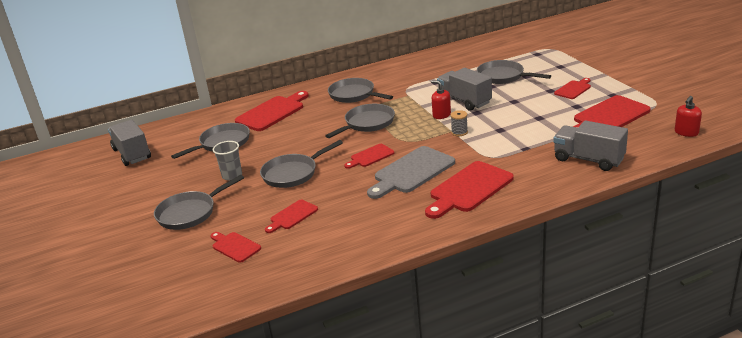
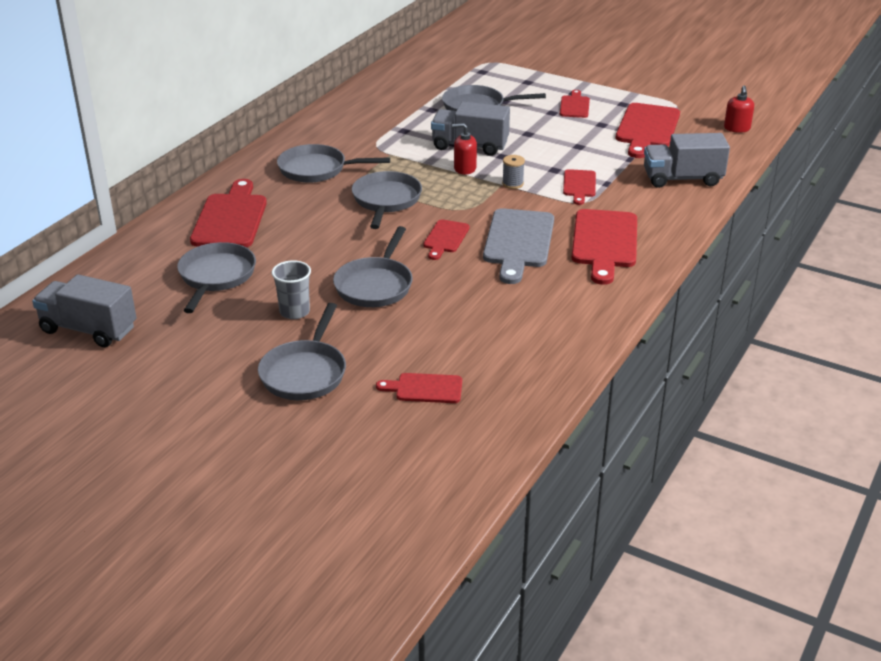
camera: 40 degrees left, 5 degrees up
(292, 216) = (446, 332): red cutting board -> red cutting board (579, 185)

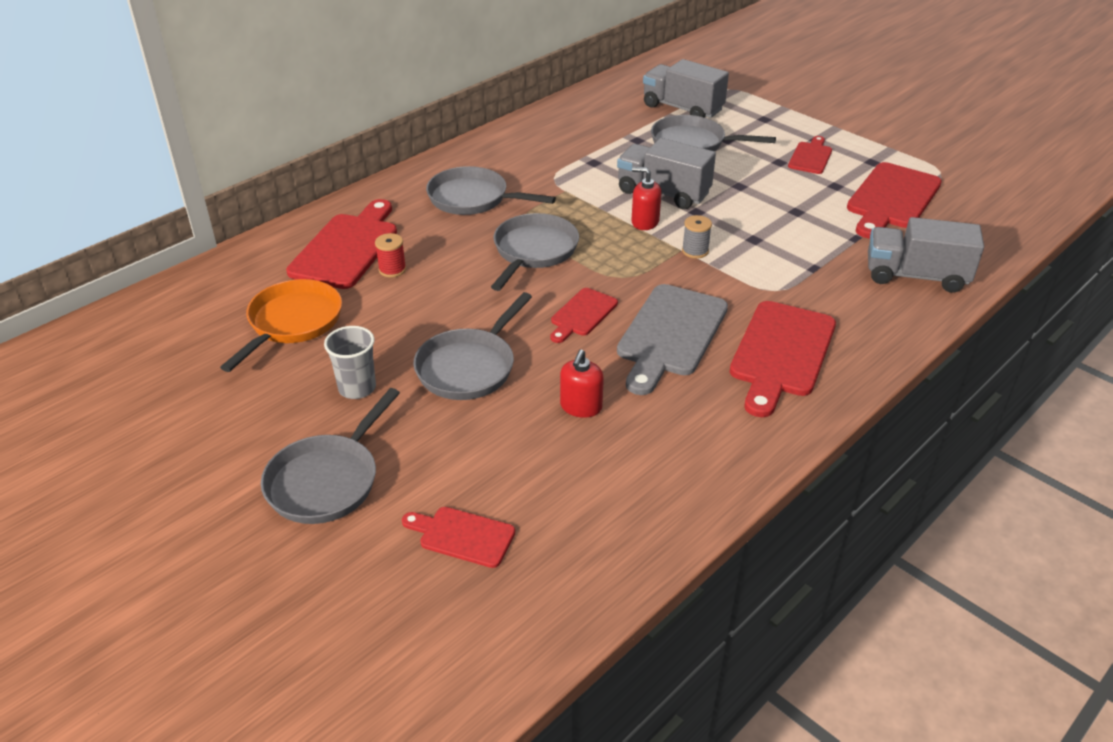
camera: 15 degrees right, 5 degrees up
(89, 329) = (117, 370): grey truck -> grey truck (682, 108)
(216, 277) = (292, 323): grey pan -> orange pan
(277, 229) = (392, 270): none -> red spool
(579, 185) = (777, 265): red cutting board -> none
(737, 128) = (1010, 214): red soap dispenser -> red soap dispenser (581, 407)

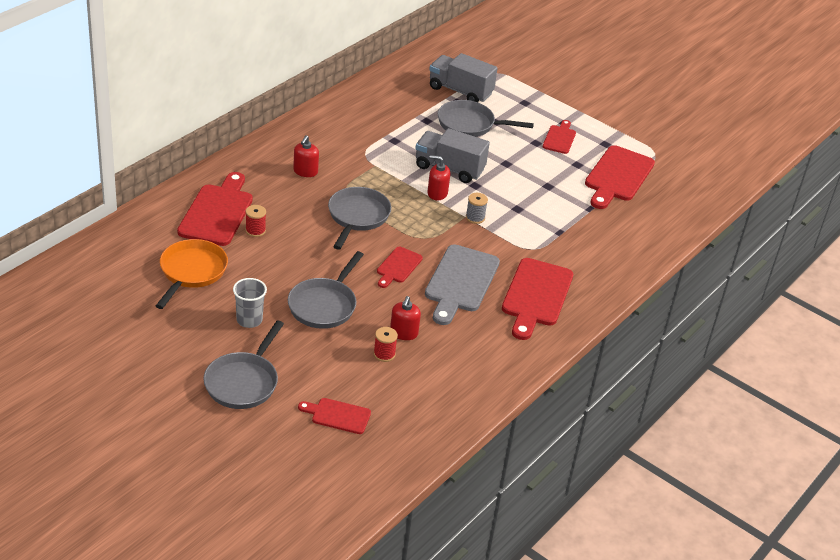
camera: 10 degrees left, 0 degrees up
(473, 199) = (305, 171): grey pan -> red soap dispenser
(548, 438) = (384, 354): none -> red spool
(915, 276) = (630, 239): grey truck -> none

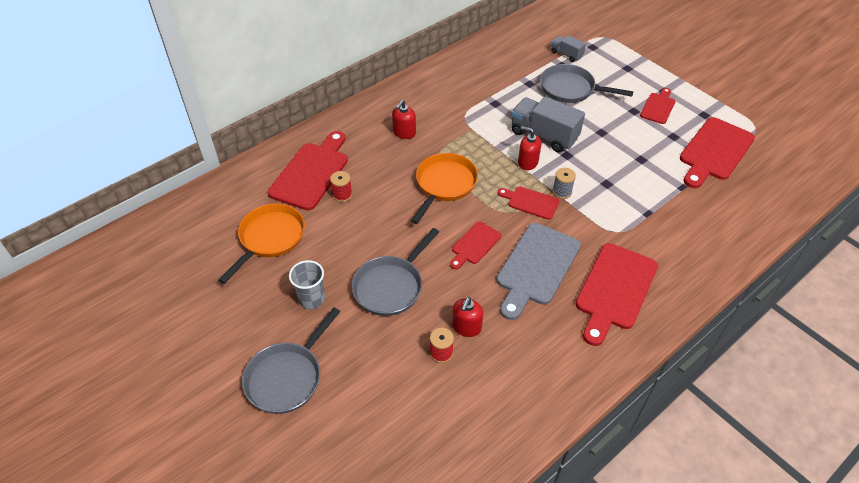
camera: 15 degrees right, 10 degrees up
(338, 415) = (376, 431): red cutting board -> red cutting board (530, 202)
(357, 217) = (444, 184): grey pan -> orange pan
(460, 91) = (566, 54): grey truck -> grey truck, size x0.54

